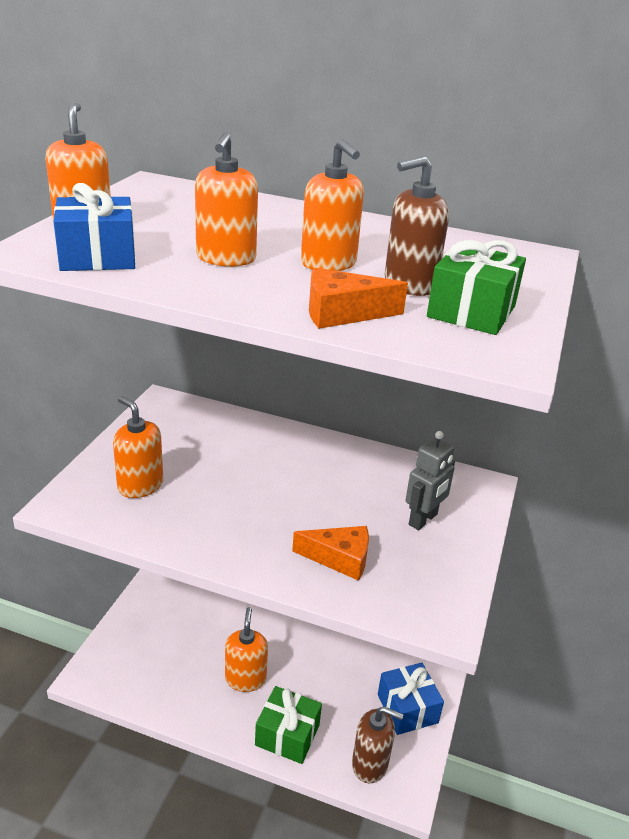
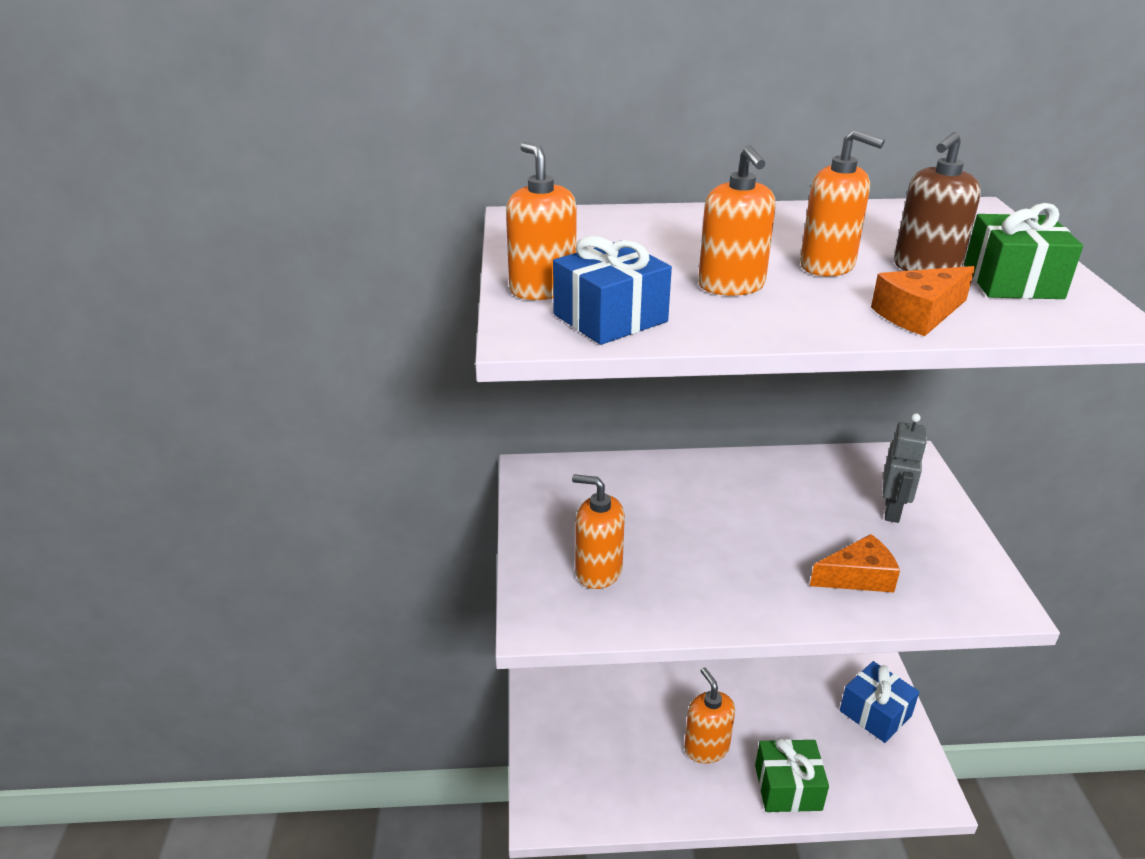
camera: 20 degrees left, 0 degrees up
(370, 764) = (882, 782): brown soap dispenser -> none

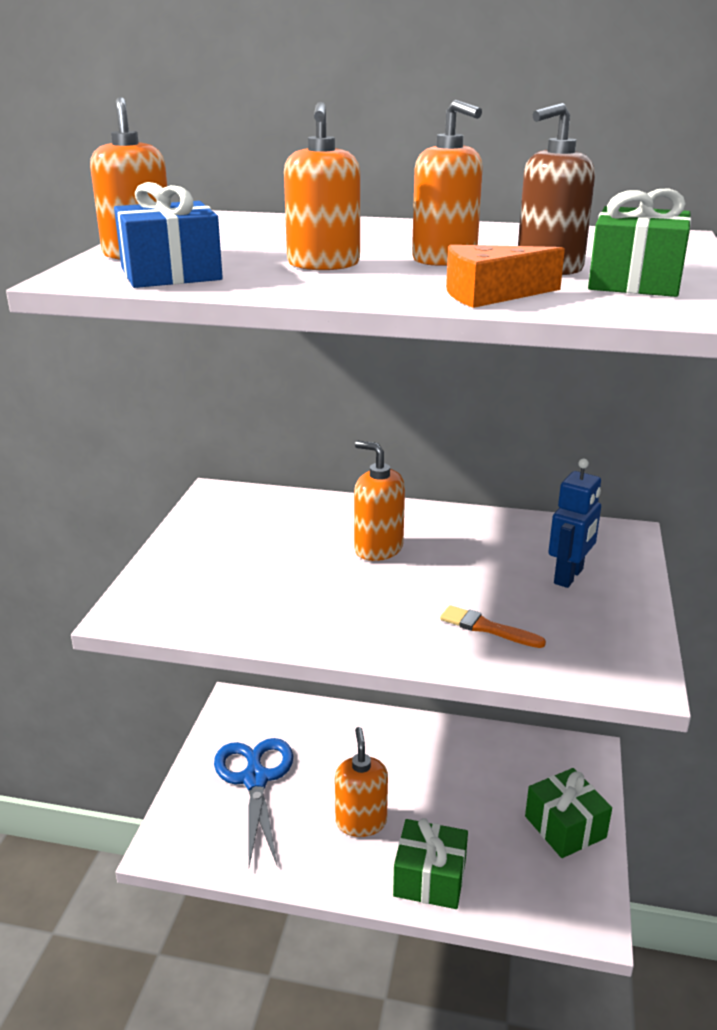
camera: 15 degrees right, 5 degrees down
(594, 727) = (255, 779): none -> blue scissors
(598, 571) = (219, 582): orange soap dispenser -> orange soap dispenser (378, 549)
(858, 577) = (487, 628): orange cheese -> orange brush
(875, 713) = (565, 827): blue gift -> green gift
(892, 510) = (569, 576): grey robot -> blue robot

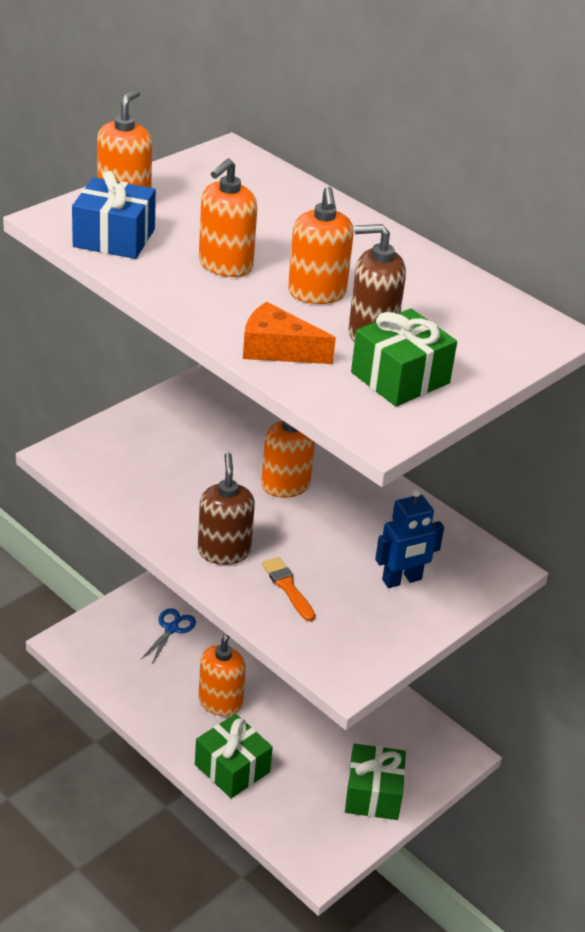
camera: 30 degrees right, 10 degrees up
(255, 779) = (171, 629): blue scissors -> blue scissors, size x0.53
(391, 625) = (224, 551): none -> brown soap dispenser

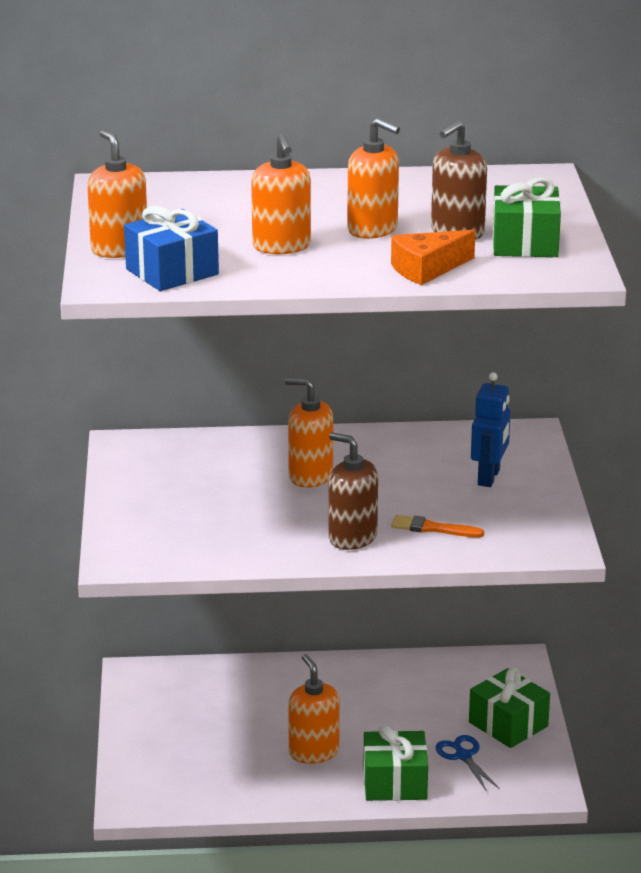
camera: 45 degrees left, 10 degrees down
(171, 629) = (192, 736): blue scissors -> blue scissors (463, 756)

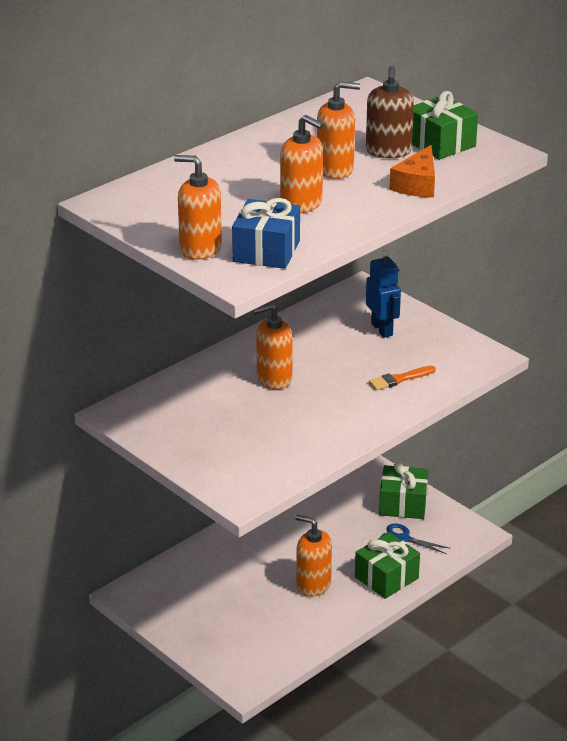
camera: 40 degrees left, 5 degrees up
(352, 537) = (362, 408): brown soap dispenser -> none

